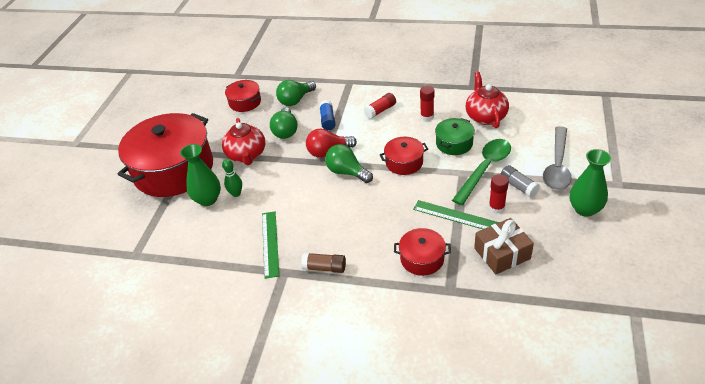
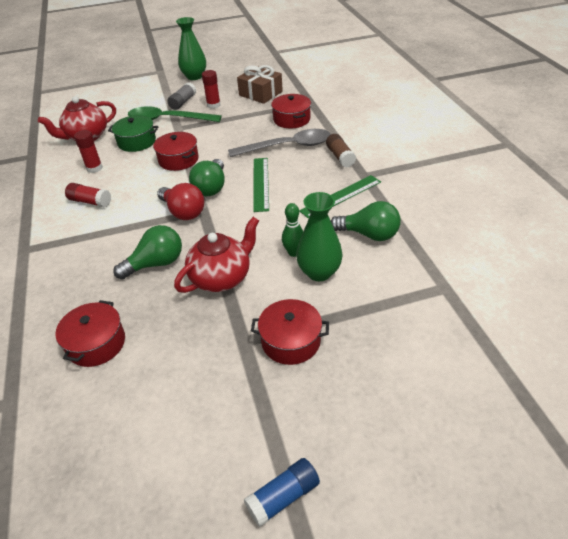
camera: 120 degrees left, 0 degrees up
(174, 170) = (291, 341): red pot -> red pot, size x0.45
(295, 100) = (80, 285): green light bulb -> green light bulb (369, 234)
(327, 120) = (121, 236): blue glue stick -> blue glue stick (283, 497)
(455, 216) = (235, 118): green ruler -> green ruler (261, 183)
(557, 166) = (149, 93): grey spoon -> grey spoon (287, 147)

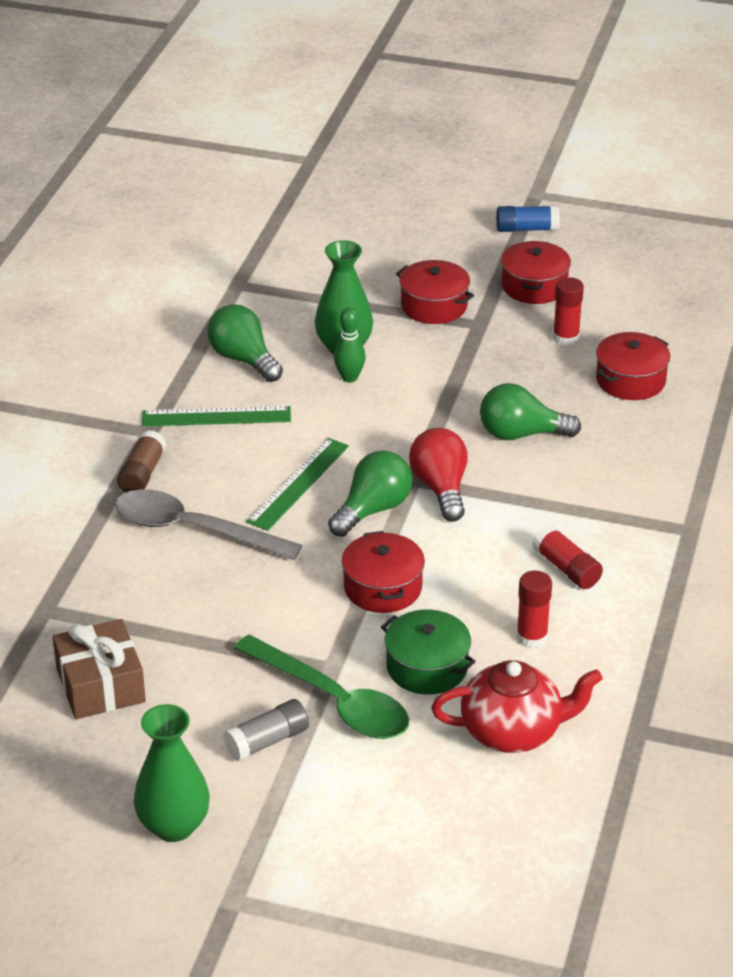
camera: 150 degrees left, 5 degrees down
(213, 105) = (217, 698): red glue stick -> red glue stick (566, 338)
(221, 277) = (455, 387): red teapot -> none
(291, 119) = (123, 584): red pot -> red pot (534, 286)

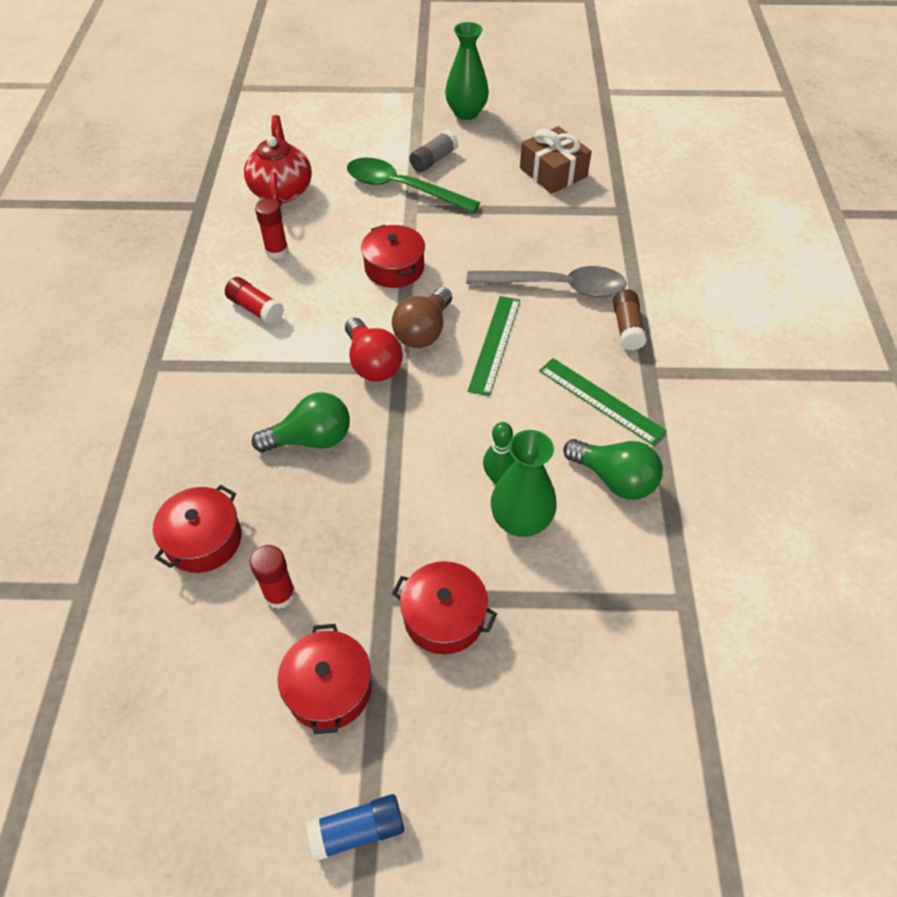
camera: 165 degrees right, 15 degrees up
(216, 416) = (600, 400): green ruler -> green ruler turned 60 degrees clockwise
(373, 510) = (423, 331): green light bulb -> brown light bulb
(427, 667) = (347, 219): green pot -> none
(513, 731) = (281, 190): red teapot -> red teapot turned 105 degrees clockwise

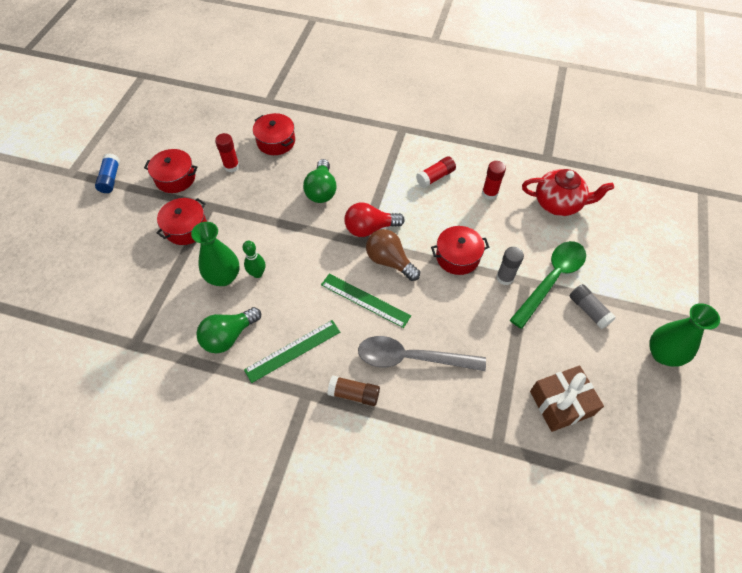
camera: 105 degrees right, 5 degrees up
(412, 224) = (505, 277): none -> grey glue stick
(556, 287) = (411, 358): grey spoon -> grey spoon turned 75 degrees clockwise

